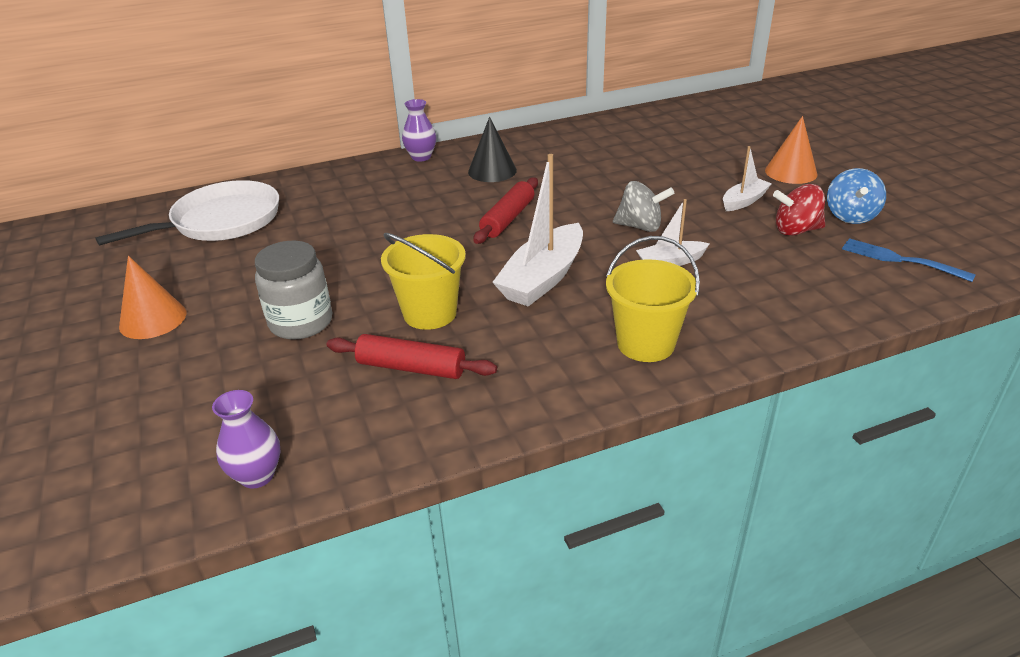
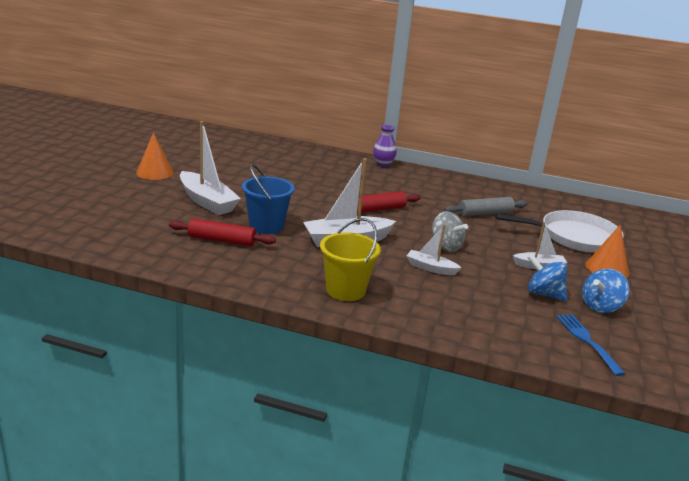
camera: 35 degrees right, 10 degrees down
(221, 221) = (241, 150): white pan -> white pan (574, 237)
(257, 475) = (104, 241): purple vase -> none
(301, 322) = (207, 202): grey jar -> white boat
(411, 367) = (222, 240): red rolling pin -> red rolling pin turned 45 degrees counterclockwise
(430, 313) = (266, 226): yellow bucket -> blue bucket
(492, 171) = (410, 186): black cone -> none
(610, 166) = (485, 213): none -> grey rolling pin
(796, 230) = (544, 294): red spinning top -> blue spinning top

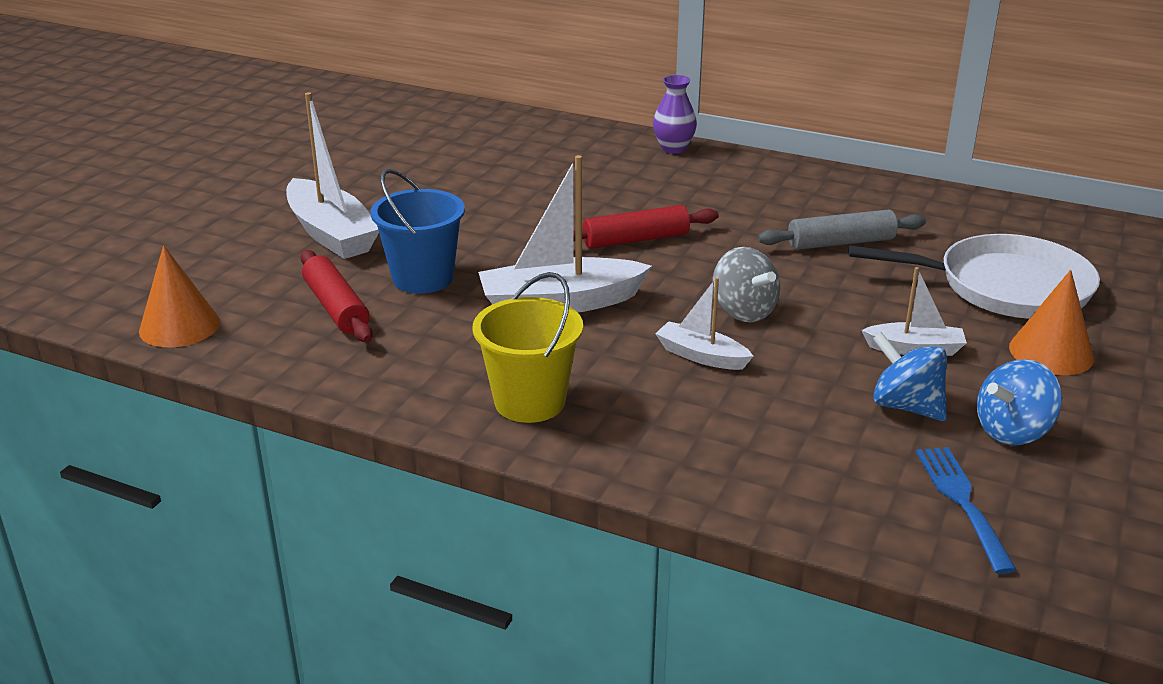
camera: 10 degrees right, 5 degrees up
(155, 172) = (256, 180): orange cone -> orange cone (179, 326)
(222, 240) = (336, 307): red rolling pin -> red rolling pin turned 45 degrees clockwise

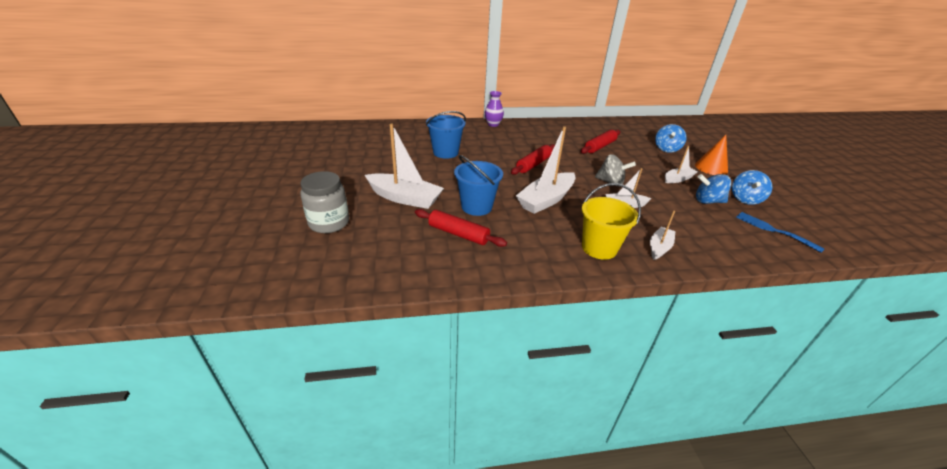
camera: 35 degrees left, 5 degrees up
(179, 326) = (393, 272): orange cone -> none
(183, 238) = (329, 223): none -> grey jar
(502, 179) = (445, 152): none -> blue bucket
(643, 439) = (659, 247): none -> white boat
(841, 243) = (600, 147): grey rolling pin -> red rolling pin
(1005, 287) = (666, 149): white pan -> blue spinning top

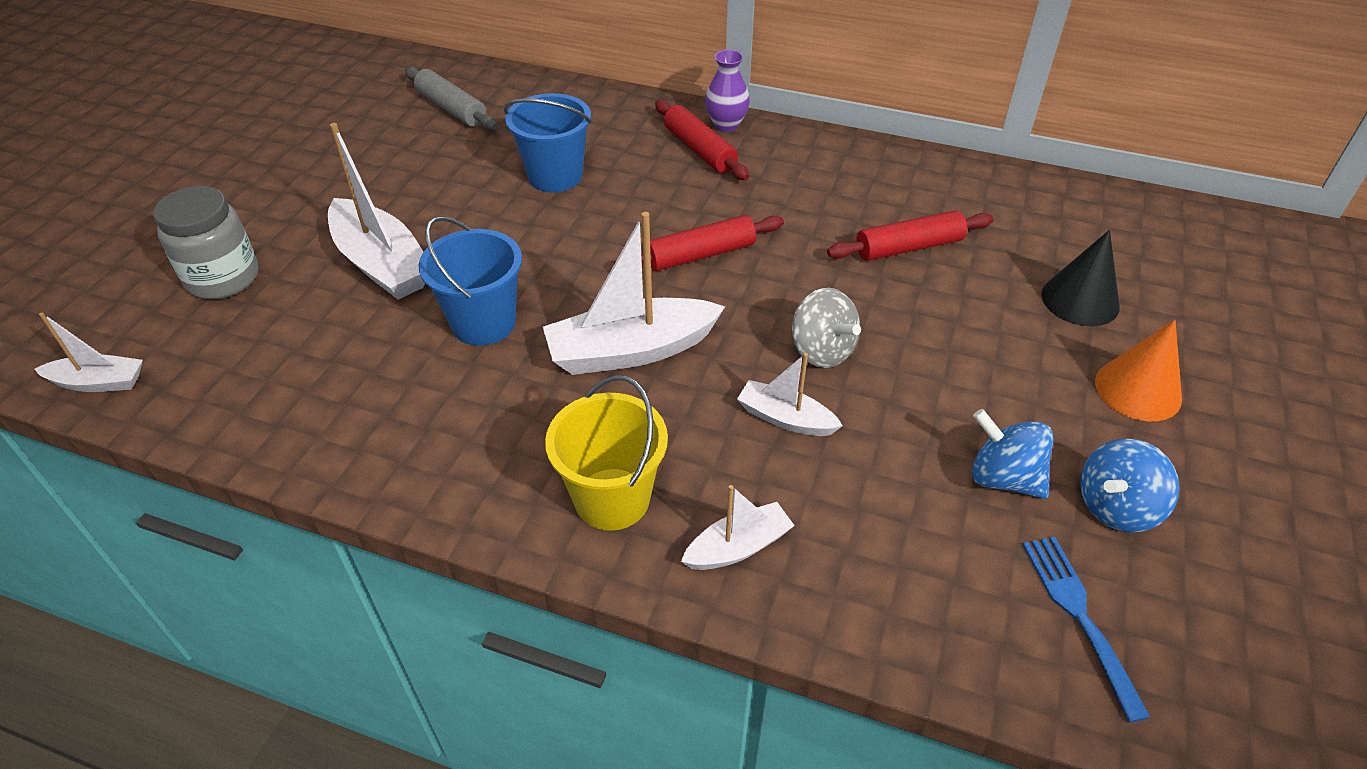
camera: 30 degrees right, 10 degrees up
(370, 139) = (451, 109): none -> grey rolling pin
(458, 234) = (394, 372): red rolling pin -> red rolling pin (700, 150)
(666, 149) = (1080, 300): blue spinning top -> black cone
(678, 179) = (1001, 394): white boat -> white boat (99, 382)

